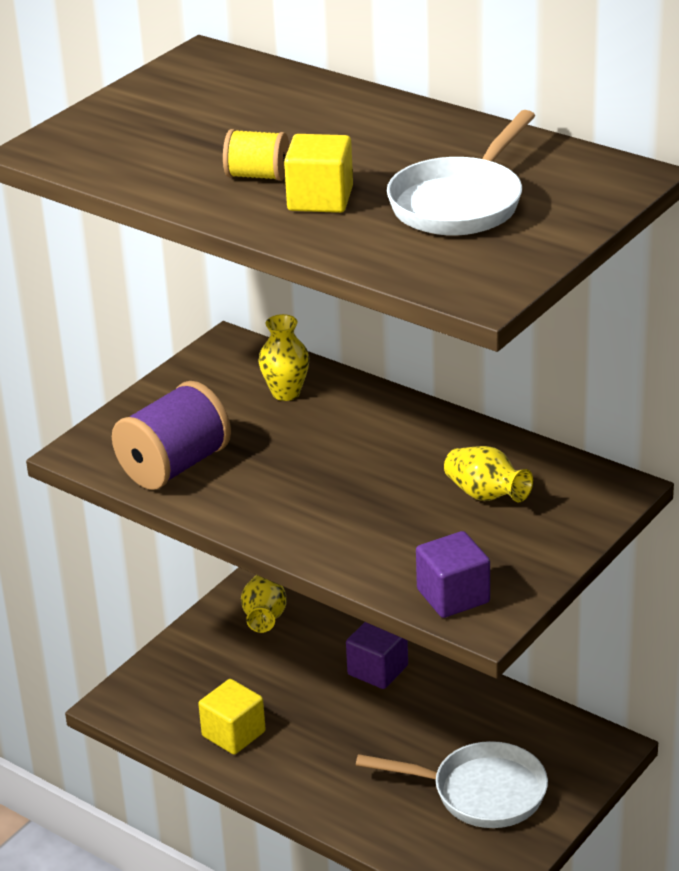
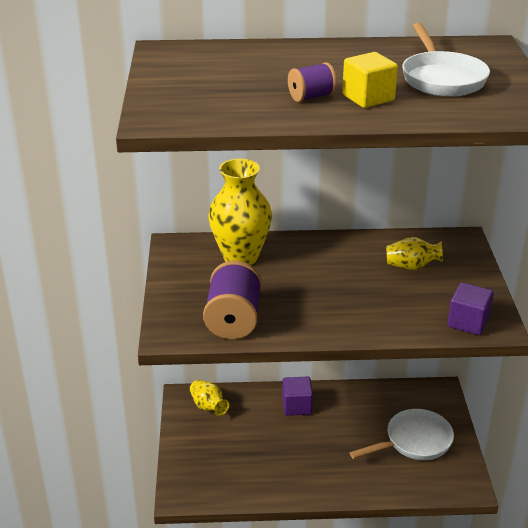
camera: 40 degrees left, 0 degrees up
(233, 734) = (262, 477): yellow cube -> none
(257, 176) = (311, 97): yellow spool -> purple spool
(286, 393) = (240, 257): yellow vase -> yellow vase, size x1.90

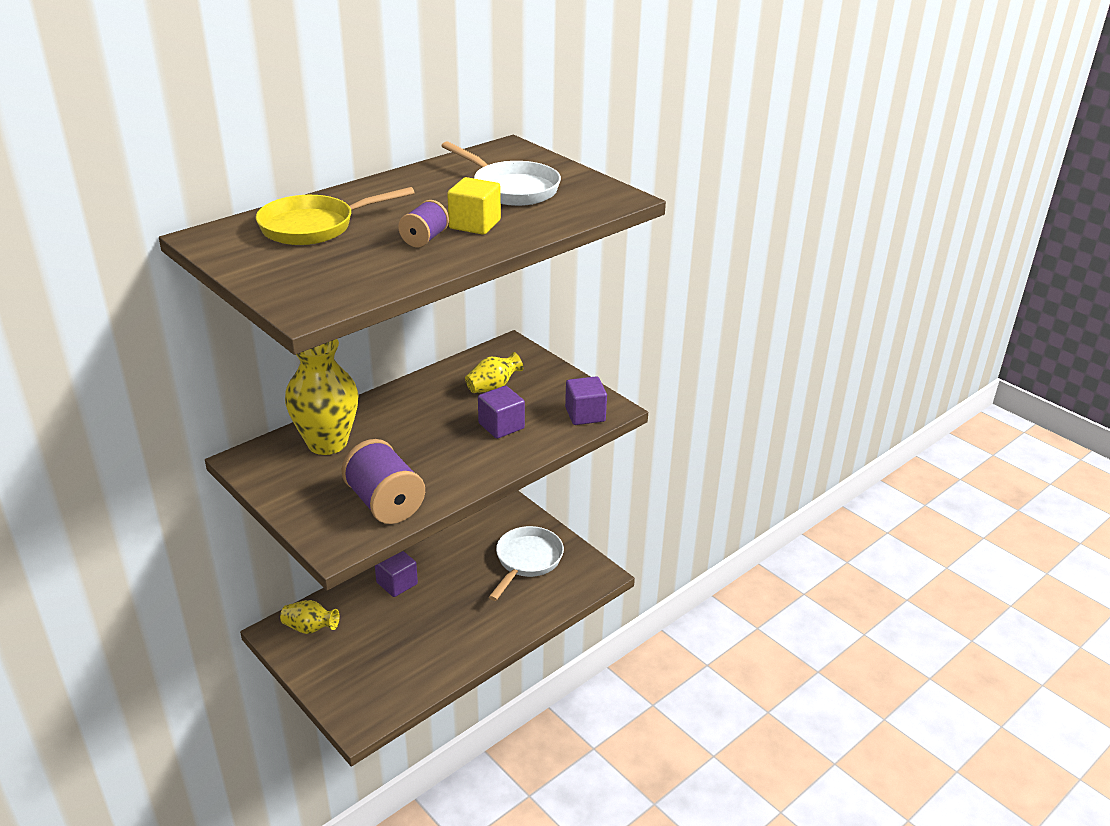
camera: 40 degrees left, 0 degrees up
(244, 63) = (314, 227): none -> yellow pan
(385, 300) = (501, 426): none -> purple cube

